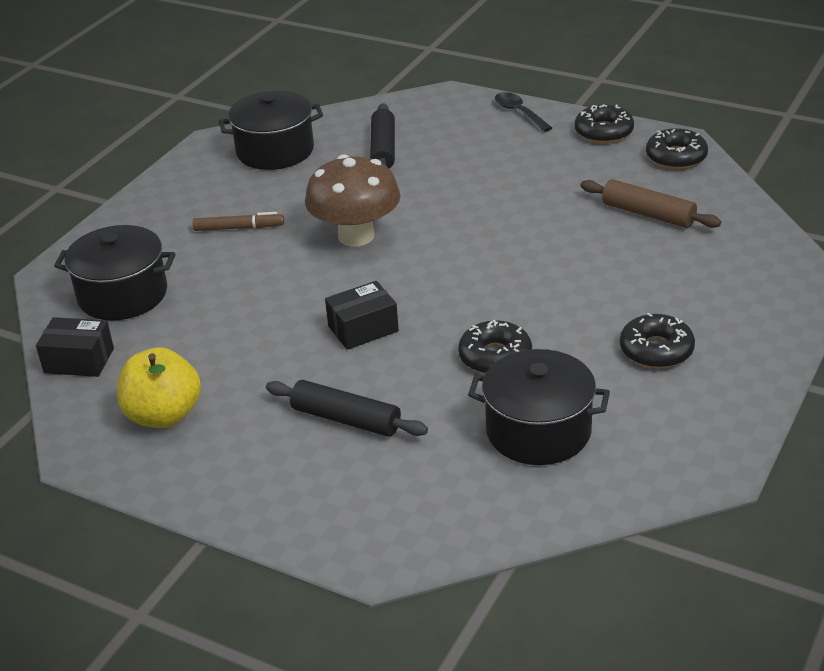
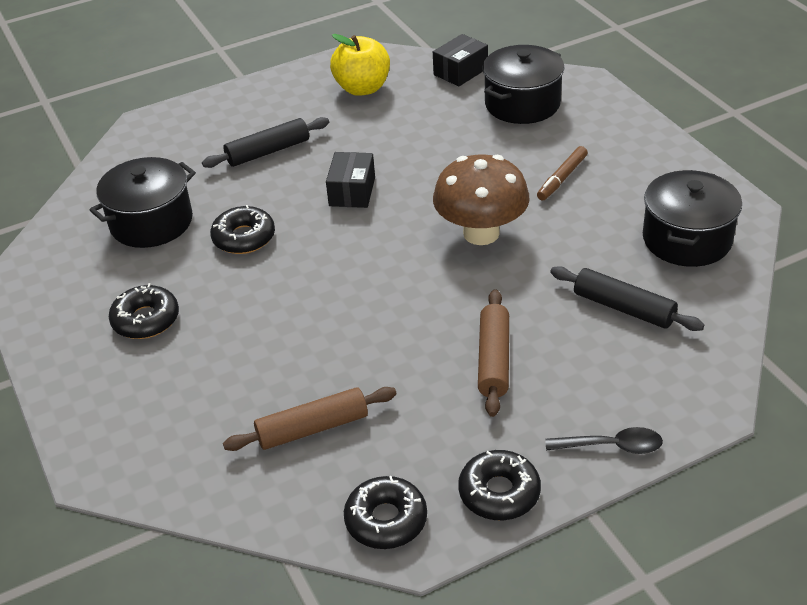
camera: 125 degrees right, 5 degrees up
(495, 176) = (493, 360): none -> brown rolling pin

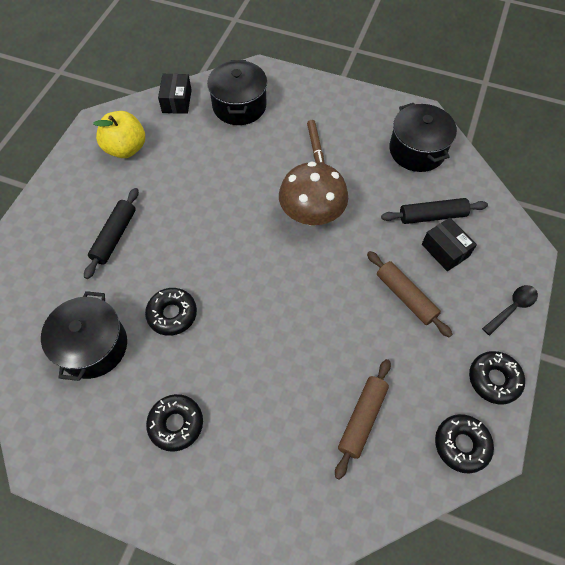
camera: 45 degrees left, 20 degrees up
(352, 192) = (204, 233): black box -> black box (445, 250)

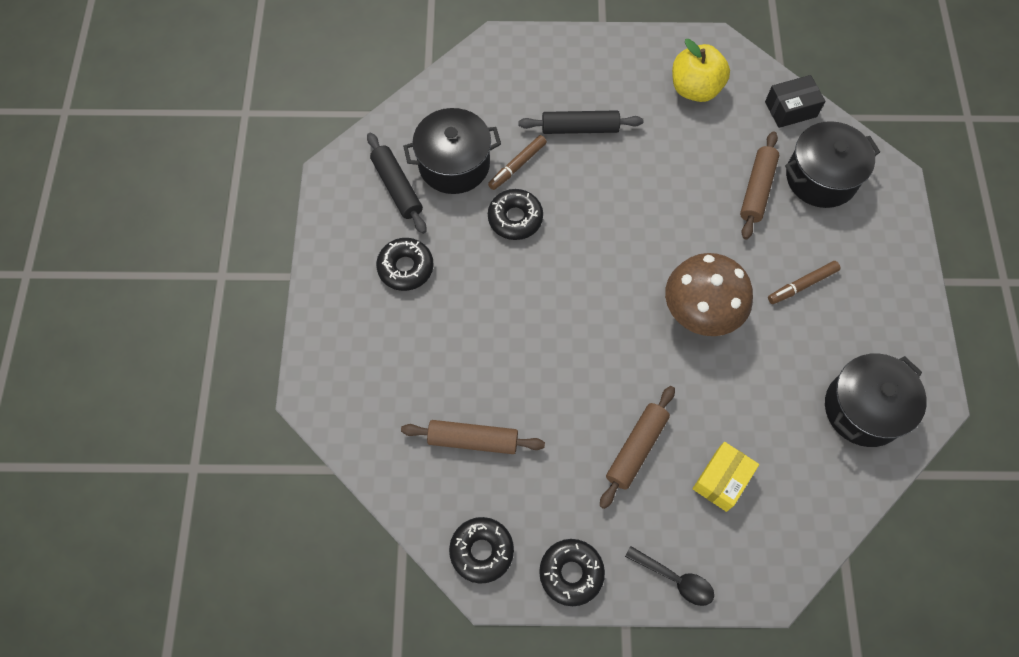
camera: 70 degrees right, 5 degrees up
(123, 295) = (517, 165): none -> brown marker
(230, 144) = (756, 190): none -> brown rolling pin
(432, 216) = (766, 453): black rolling pin -> black rolling pin (397, 187)
(445, 250) = (721, 480): black box -> yellow box

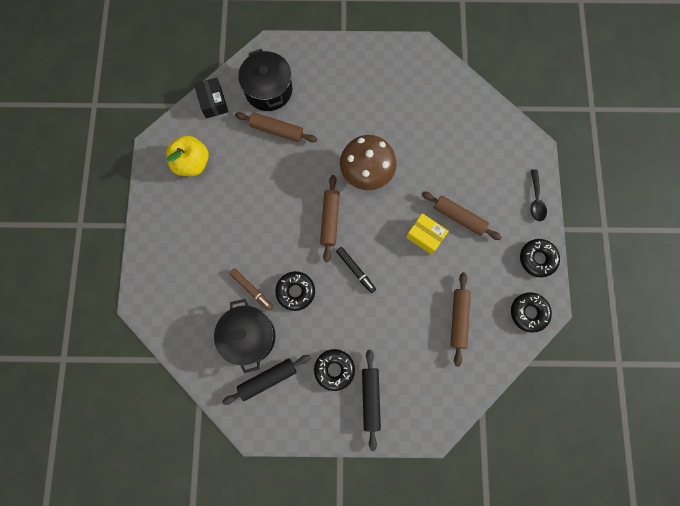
camera: 90 degrees left, 10 degrees up
(547, 296) = (355, 270): none -> black marker
(580, 128) = (221, 244): black rolling pin -> black rolling pin (370, 398)
(622, 261) = (330, 220): none -> brown rolling pin
(675, 579) = (536, 200): black spoon -> black spoon turned 150 degrees clockwise
(721, 480) = (475, 169): yellow box -> yellow box (425, 236)
(802, 285) = (347, 110): brown marker -> none
(863, 409) = (428, 86): black pot -> none

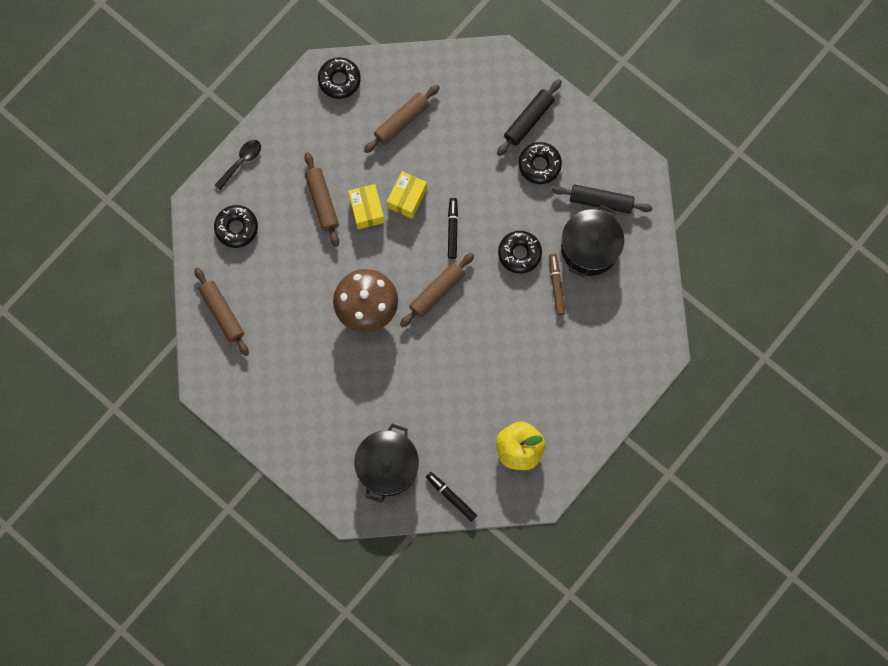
camera: 140 degrees left, 0 degrees up
(213, 102) = (451, 497): black box -> black marker
(276, 130) = (414, 417): brown rolling pin -> brown rolling pin (222, 313)
(405, 267) = (407, 198): none -> yellow box
(537, 259) = (289, 114): black donut -> black donut (236, 228)

